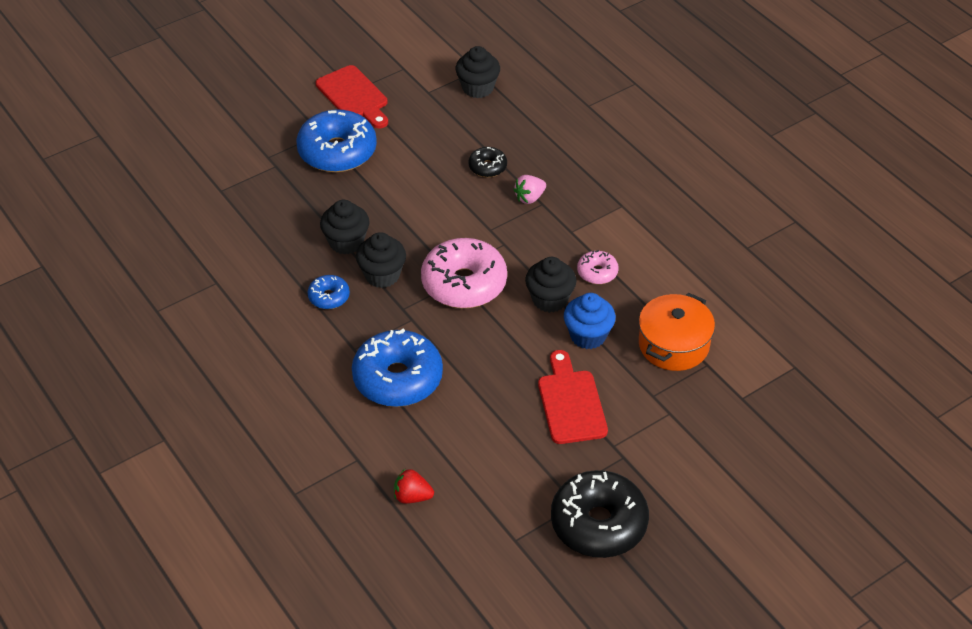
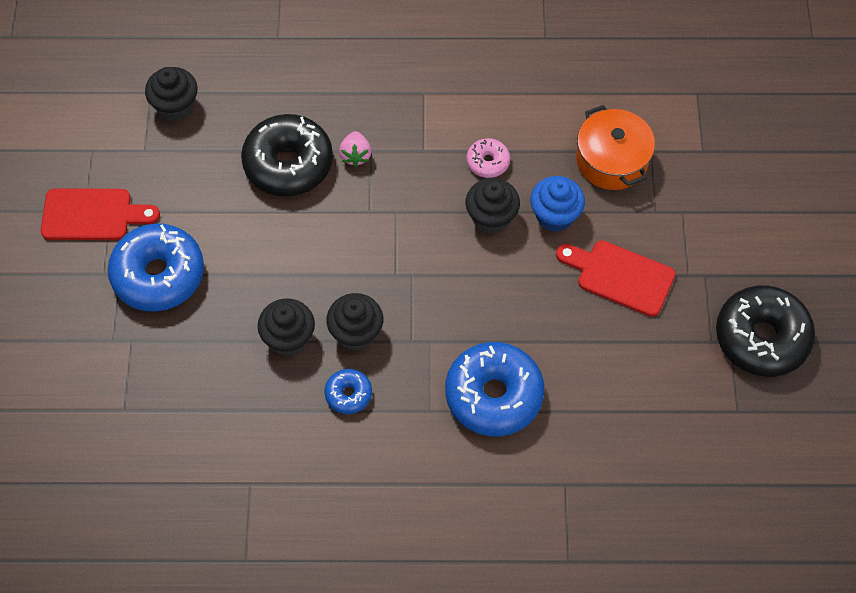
camera: 55 degrees left, 15 degrees up
(412, 497) = (638, 464): red strawberry -> none
(464, 283) = (420, 272): pink donut -> none
(487, 167) = (288, 164): black donut -> black donut, size x2.07

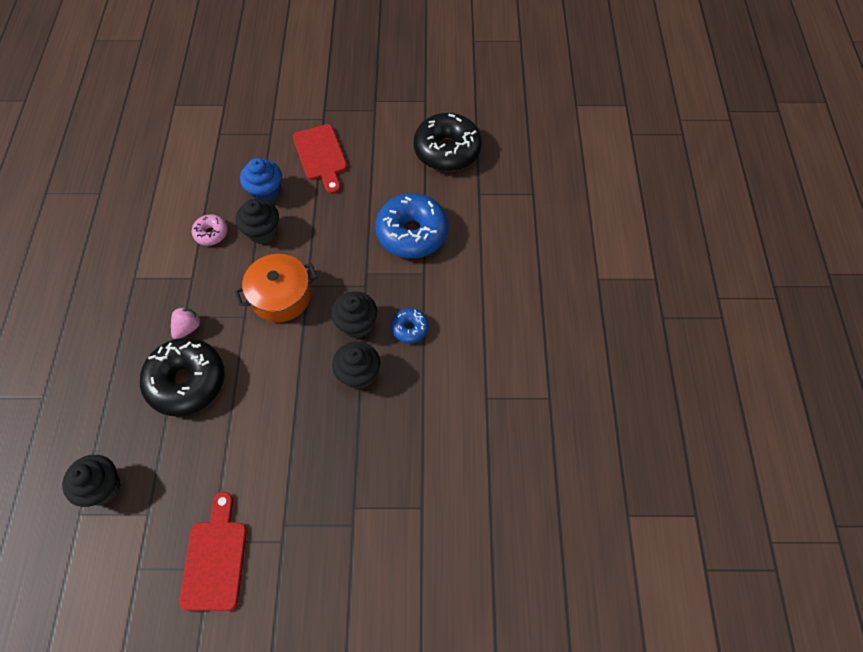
camera: 90 degrees left, 0 degrees up
(158, 275) = (288, 488): blue donut -> none
(355, 155) = (188, 328): pink strawberry -> pink strawberry turned 60 degrees counterclockwise
(611, 160) = (223, 156): orange pot -> orange pot (281, 296)
(620, 276) = (321, 156): red cutting board -> red cutting board turned 45 degrees counterclockwise
(761, 338) = (373, 85): black donut -> black donut (447, 150)

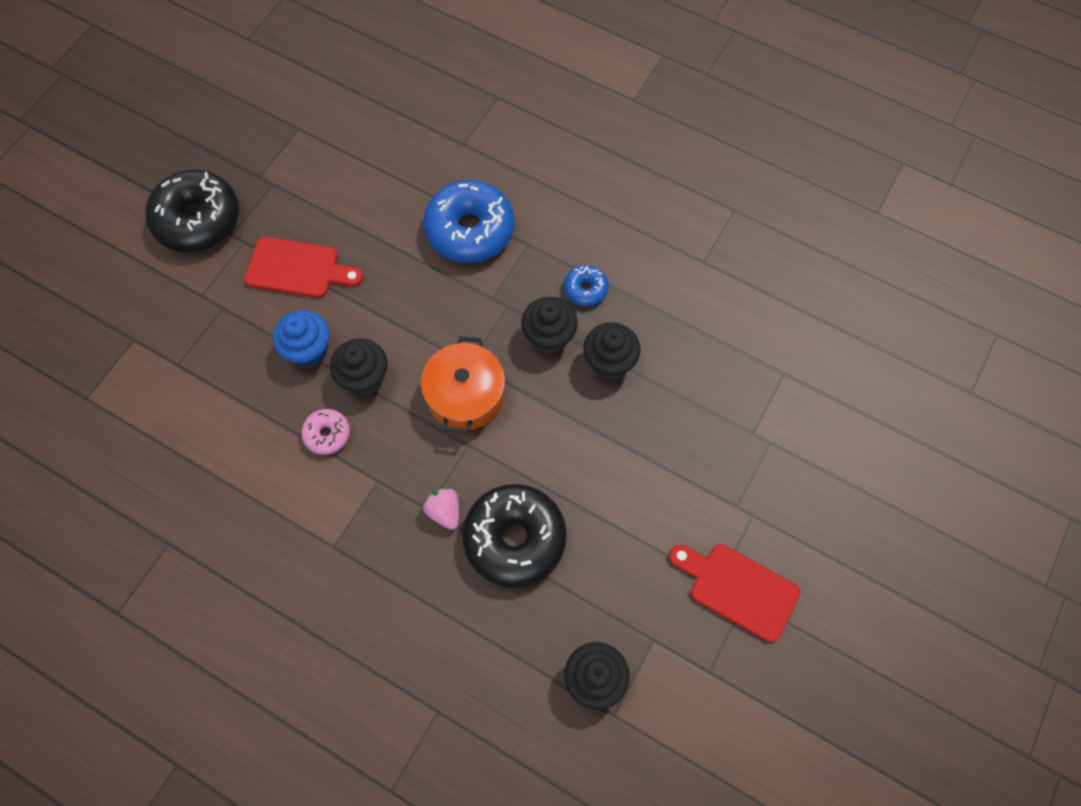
camera: 60 degrees left, 5 degrees up
(447, 150) = (384, 143): black donut -> black donut (198, 219)

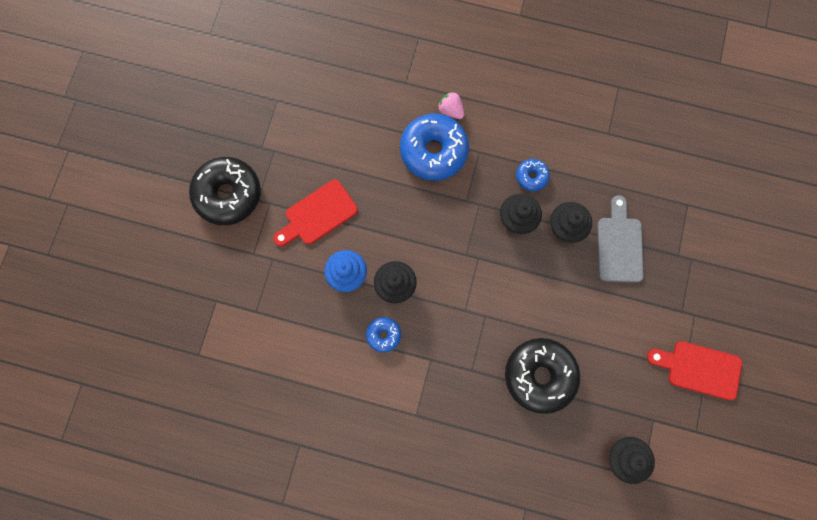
camera: 15 degrees left, 10 degrees up
(298, 269) = (317, 214): red cutting board -> red cutting board turned 150 degrees clockwise
(327, 434) = (383, 335): pink donut -> blue donut
(444, 511) = (485, 369): pink strawberry -> pink strawberry (450, 110)
(465, 395) = (472, 280): orange pot -> none
(675, 401) = (619, 245): none -> grey cutting board

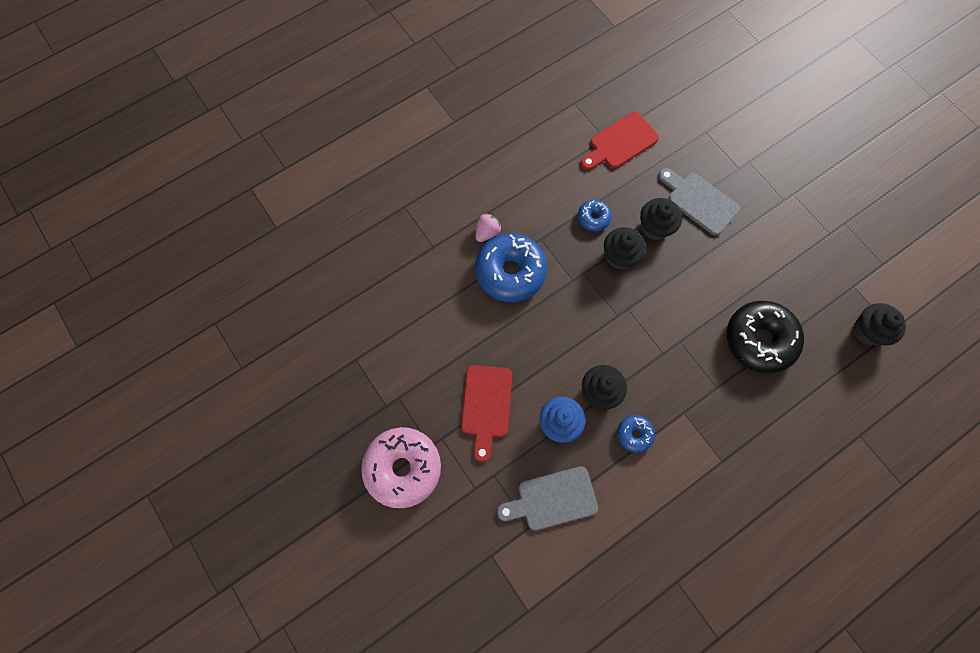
camera: 50 degrees left, 5 degrees down
(228, 194) = (403, 468): black donut -> pink donut
(288, 312) = (552, 499): none -> grey cutting board
(450, 110) = (487, 232): pink strawberry -> pink strawberry turned 135 degrees clockwise
(699, 369) = (837, 224): red cutting board -> red cutting board (620, 142)

